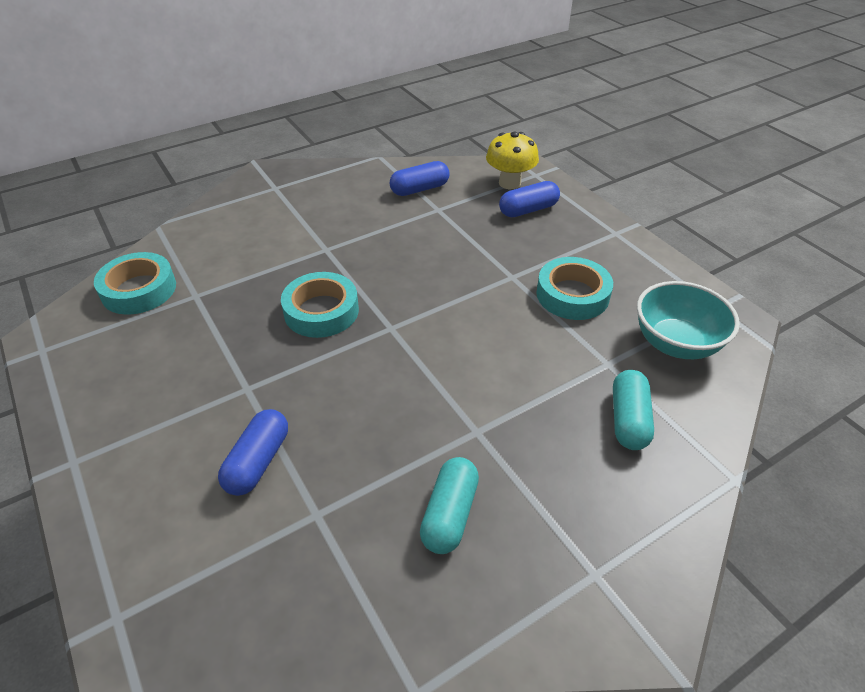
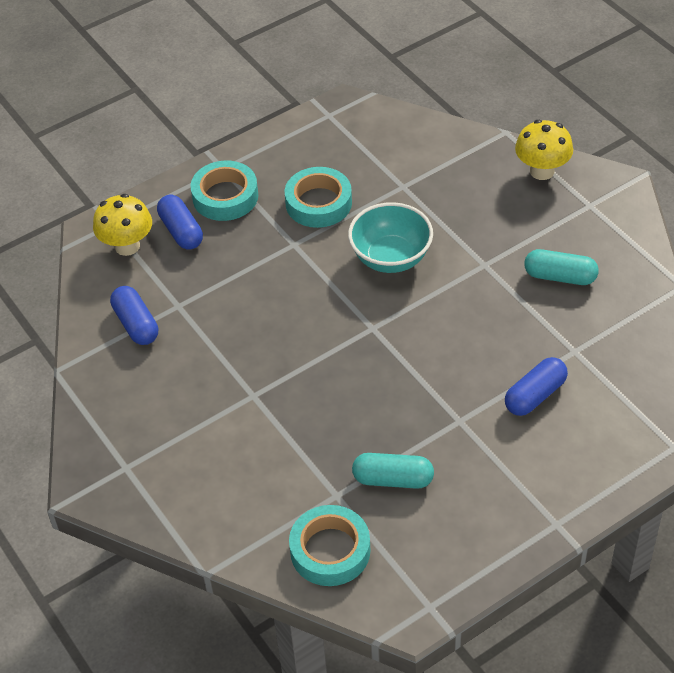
camera: 90 degrees left, 5 degrees up
(258, 462) = (535, 395): blue capsule -> blue capsule turned 60 degrees counterclockwise
(321, 311) = (353, 383): turquoise tape -> turquoise tape (225, 196)
(628, 419) = (460, 179): turquoise capsule -> turquoise capsule (393, 479)
(660, 517) = (542, 171): none -> yellow mushroom
(675, 343) = (376, 145): turquoise bowl -> turquoise bowl (391, 258)

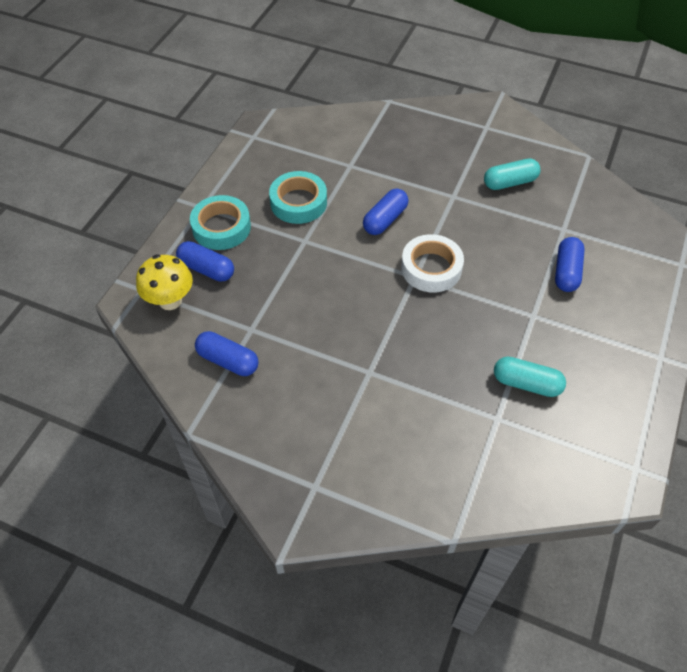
camera: 35 degrees left, 5 degrees up
(330, 550) = (530, 465): turquoise tape -> none
(391, 258) = (385, 220): turquoise bowl -> blue capsule
(393, 479) = (526, 383): turquoise capsule -> turquoise capsule turned 45 degrees clockwise
(396, 327) = (431, 268): none -> white tape
(542, 171) = (436, 117): yellow mushroom -> none

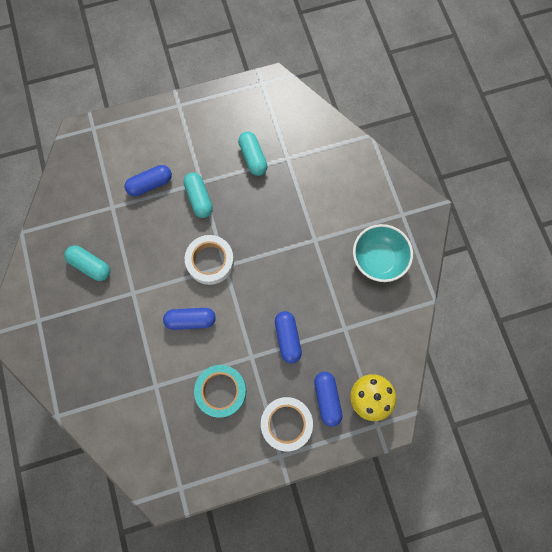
camera: 130 degrees left, 20 degrees up
(221, 227) = (286, 423): turquoise tape -> white tape
(228, 361) = (376, 322): blue capsule -> blue capsule (287, 338)
(288, 415) = (378, 259): none -> turquoise bowl
(513, 302) = (199, 198): none -> turquoise capsule

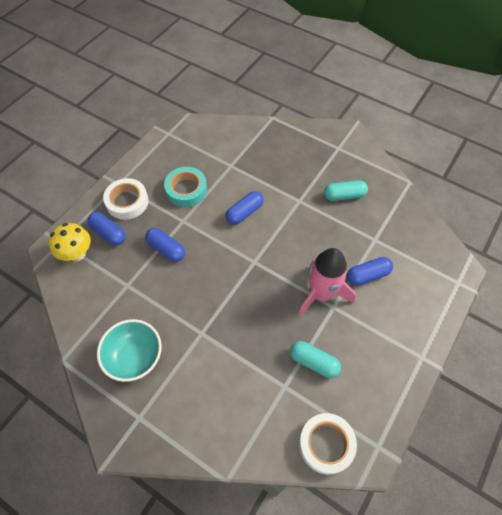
camera: 140 degrees right, 15 degrees down
(150, 184) = (367, 275): blue capsule -> blue capsule turned 45 degrees clockwise
(199, 198) = (321, 293): turquoise capsule -> pink rocket
(210, 261) = (268, 257): white tape -> white tape (326, 444)

